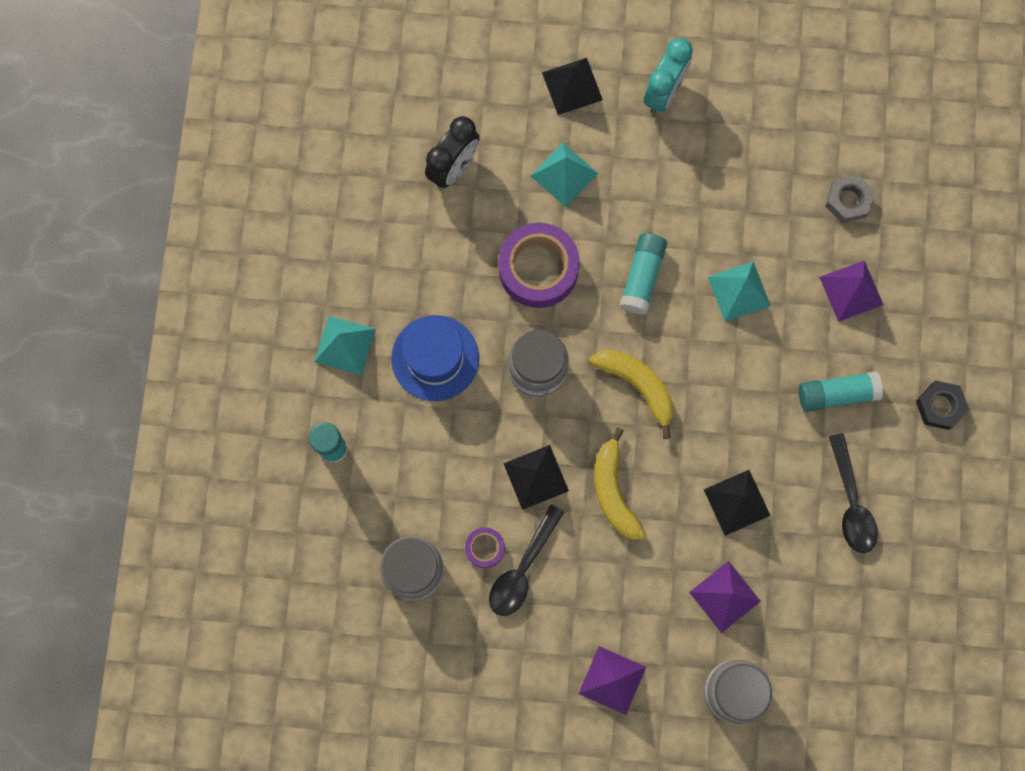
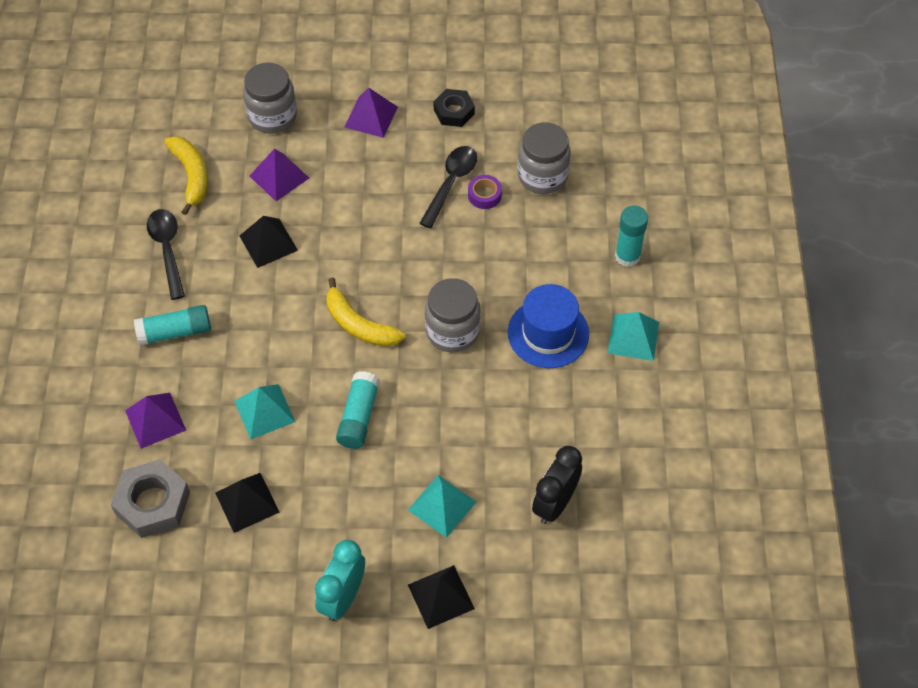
camera: 175 degrees right, 20 degrees down
(536, 477) = (446, 248): black pyramid -> black pyramid (247, 502)
(538, 269) = (460, 416): purple tape -> none
(614, 491) = (376, 243): yellow banana -> yellow banana (191, 176)
(848, 200) = (152, 503): grey nut -> grey nut, size x1.56
(940, 406) = (80, 329): black nut -> black nut (454, 112)

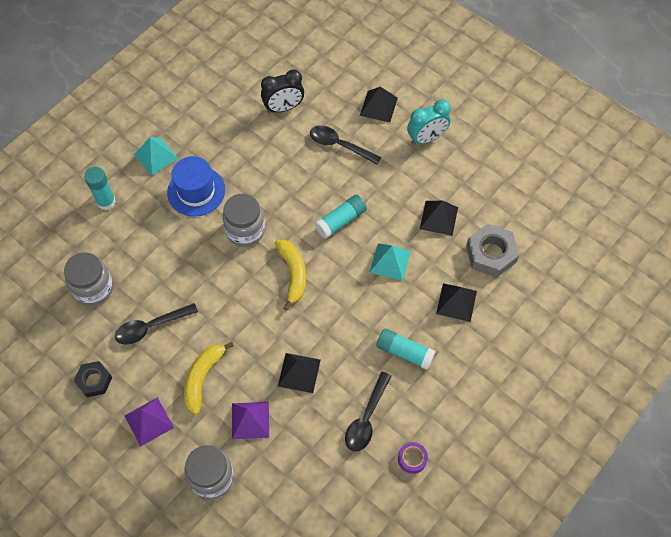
camera: 140 degrees left, 5 degrees up
(155, 420) = (456, 302): purple pyramid -> black pyramid
(191, 176) = (306, 469): yellow banana -> yellow banana (203, 377)
(442, 505) = (339, 145): turquoise pyramid -> black spoon
(484, 195) = (140, 302): purple tape -> purple tape (412, 459)

